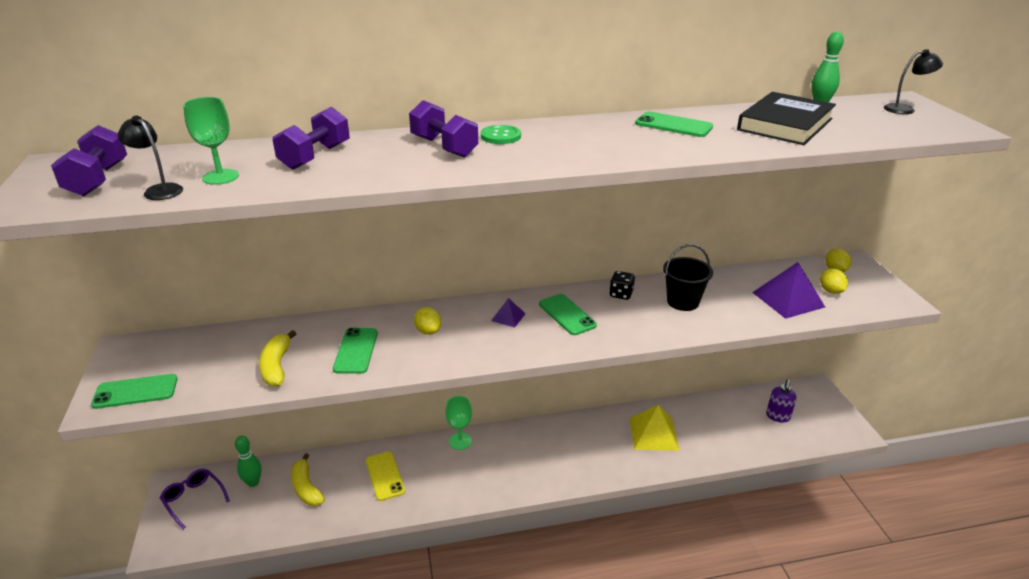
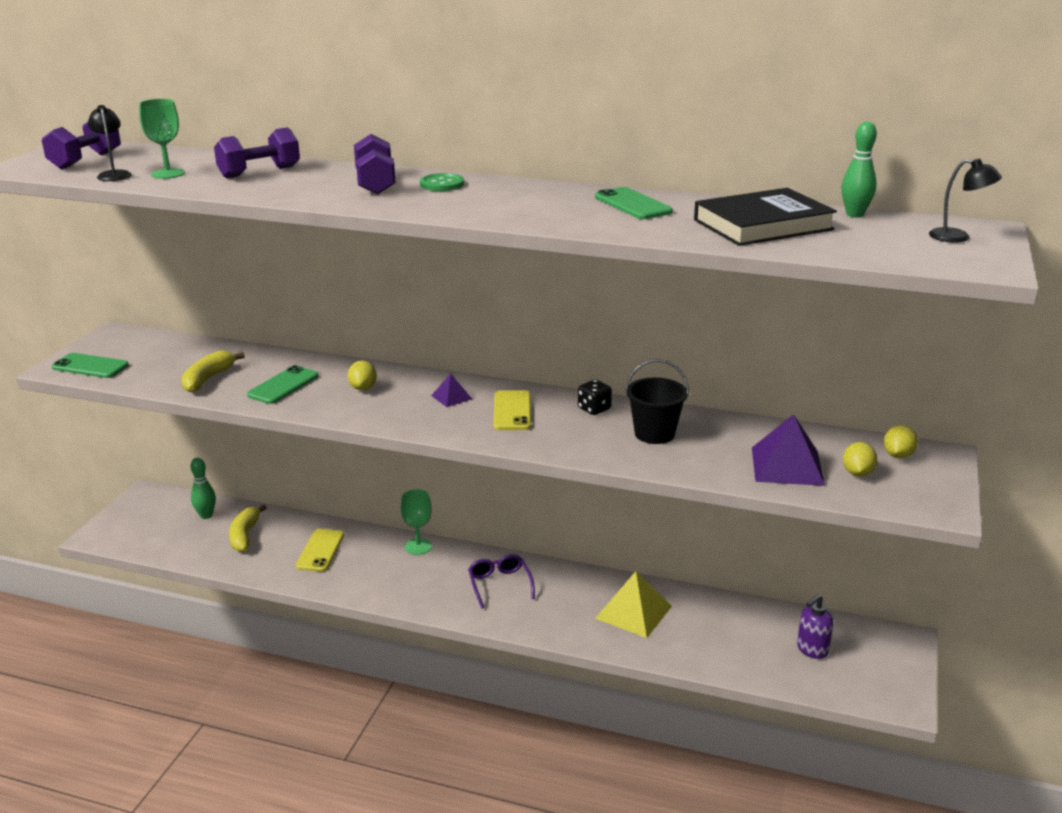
camera: 30 degrees right, 5 degrees down
(193, 499) = (150, 511): purple glasses -> purple glasses (499, 584)
(567, 315) = (512, 411): green phone -> yellow phone

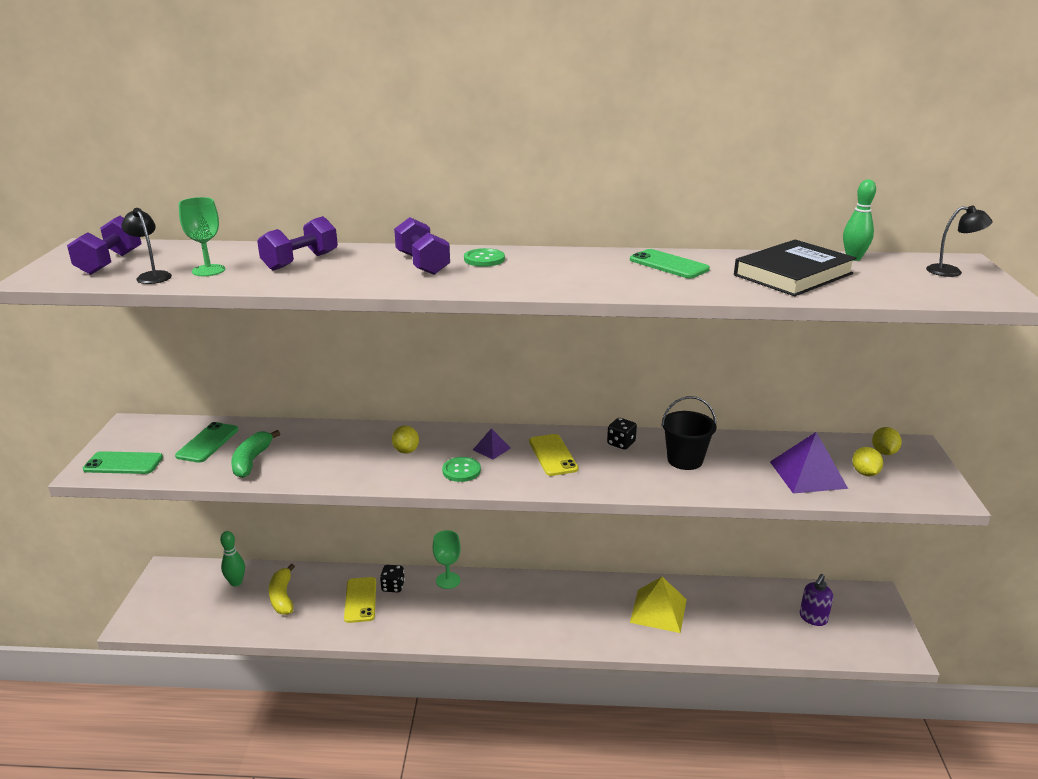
camera: 15 degrees left, 0 degrees up
(208, 379) = (252, 461): yellow banana -> green banana
(283, 385) = (329, 458): green phone -> green phone (207, 443)
(359, 543) = (393, 586): none -> black dice
(407, 413) = (461, 470): none -> green button
(499, 584) = (535, 605): purple glasses -> none

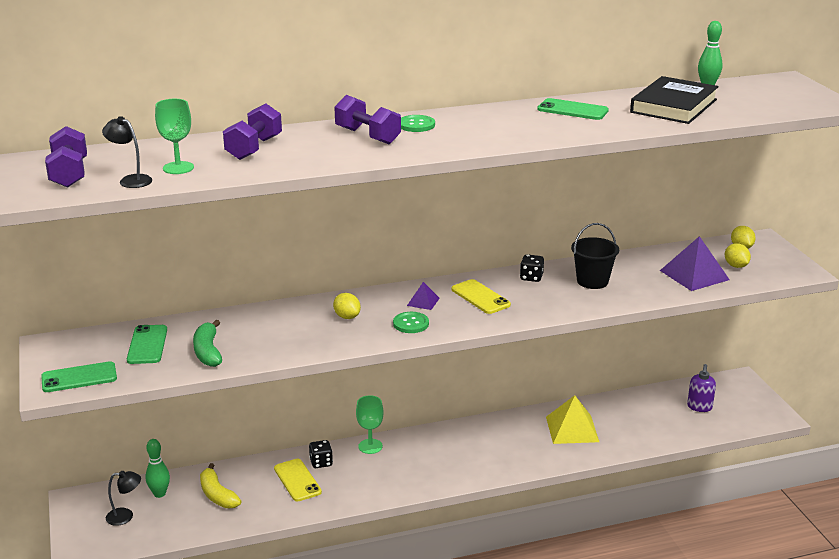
camera: 20 degrees left, 0 degrees up
(951, 271) = (784, 88): black lamp -> black lamp (125, 516)

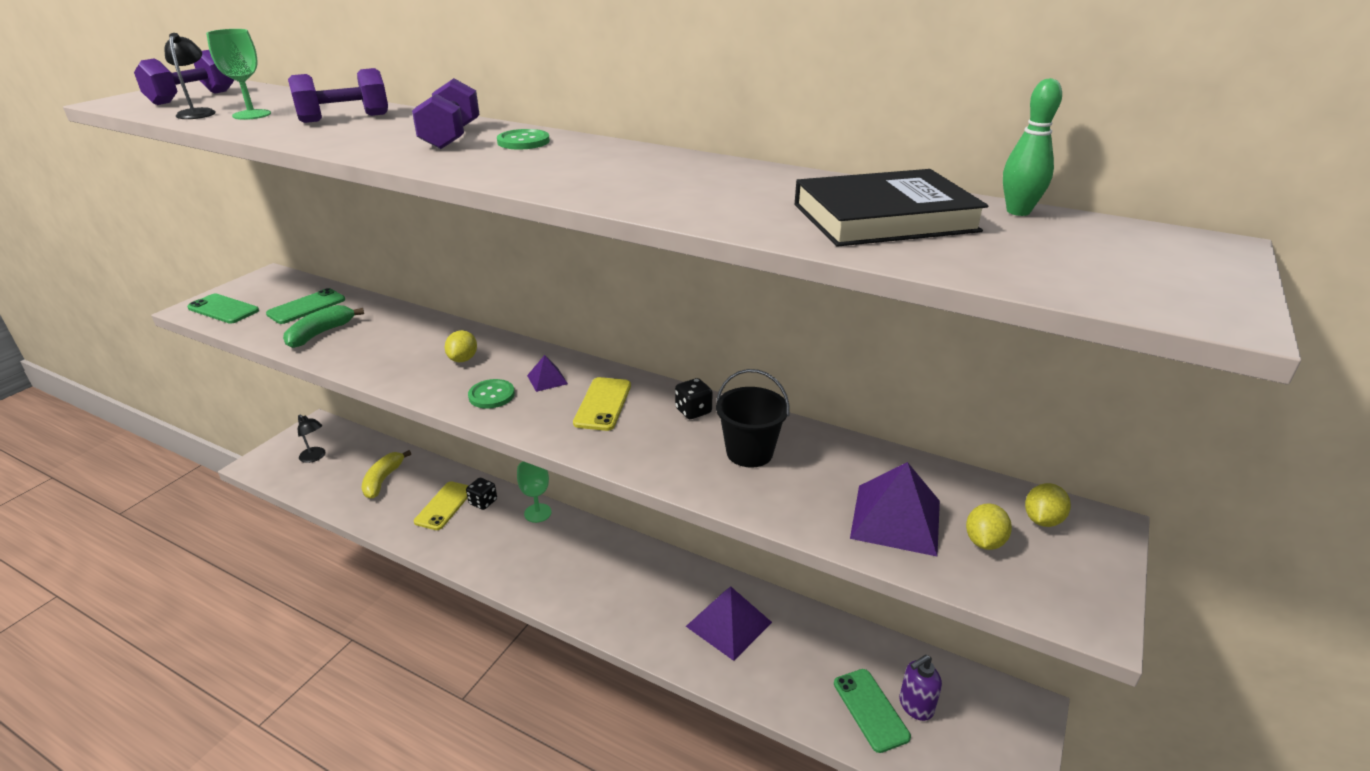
camera: 45 degrees right, 5 degrees up
(159, 494) = (358, 454): green bowling pin -> none
(572, 110) = (728, 179): green phone -> green phone (870, 710)
(572, 429) = (729, 624): yellow pyramid -> purple pyramid

